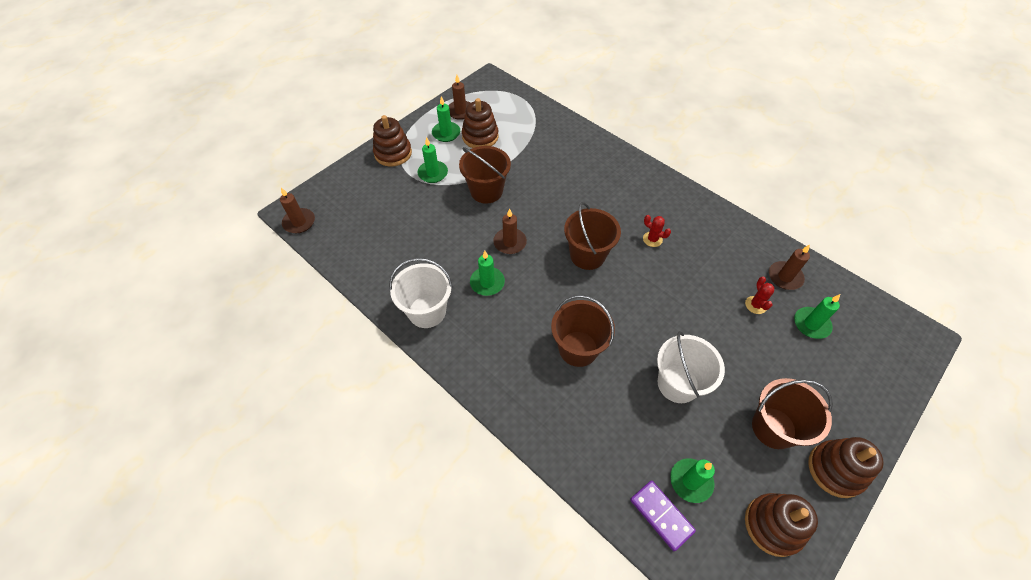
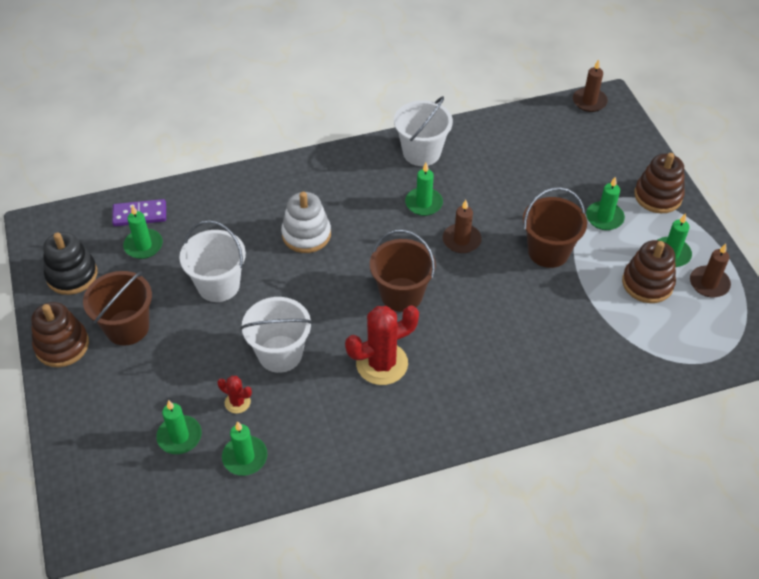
camera: 120 degrees right, 5 degrees down
(578, 348) = (306, 234): brown bucket -> white stacking toy
(652, 239) = (382, 363): red cactus -> red cactus, size x2.06
(697, 302) = (280, 354): none -> white bucket
(773, 525) = (72, 275): brown stacking toy -> black stacking toy
(785, 277) = (245, 457): brown candle -> green candle

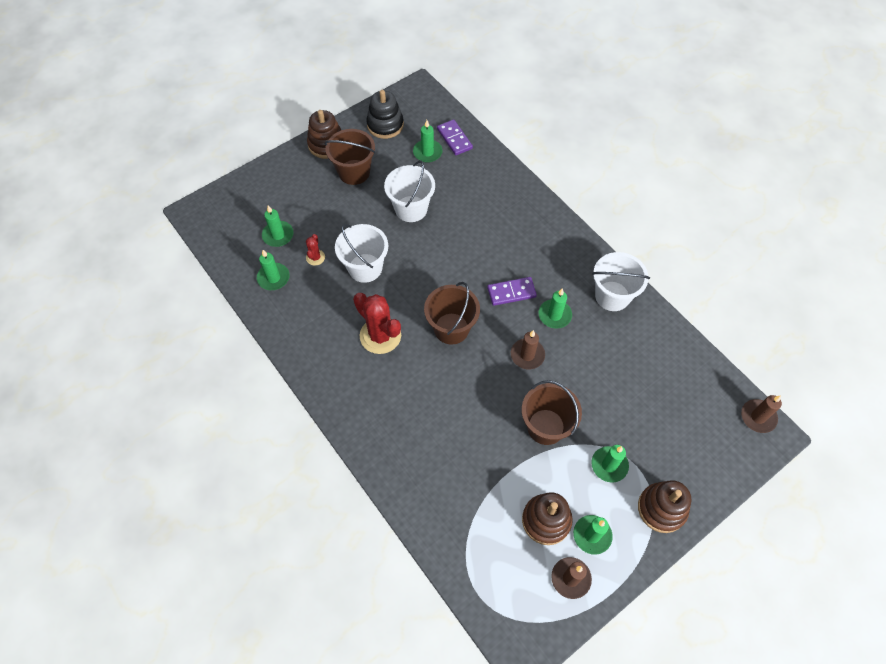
camera: 70 degrees right, 10 degrees up
(306, 234) = (483, 245): white stacking toy -> none
(380, 229) = (511, 292): none -> purple domino

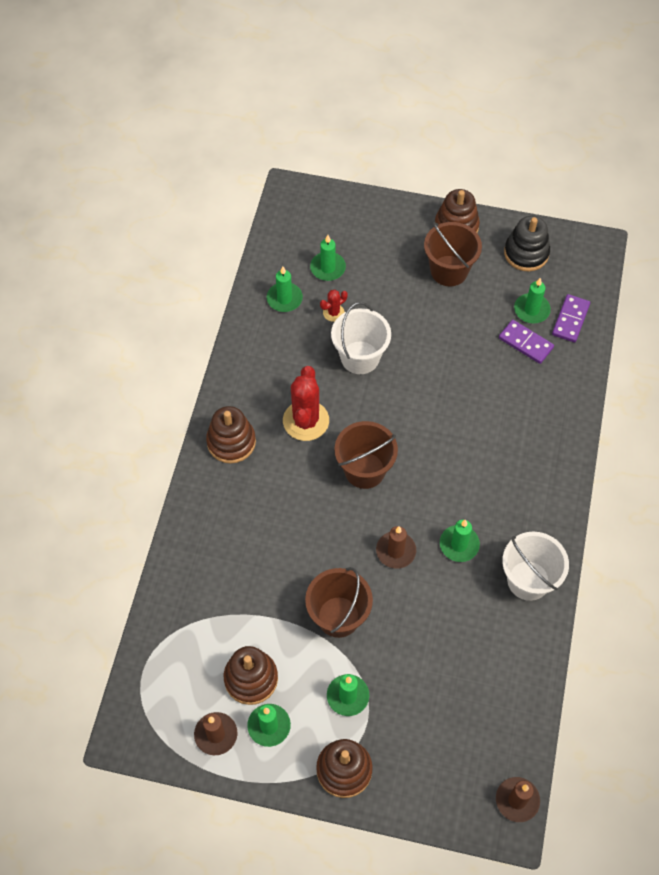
camera: 50 degrees right, 0 degrees up
(350, 395) = (231, 442): none -> brown stacking toy
(411, 209) = (456, 345): white bucket -> none
(511, 292) = (448, 491): purple domino -> purple domino (525, 343)

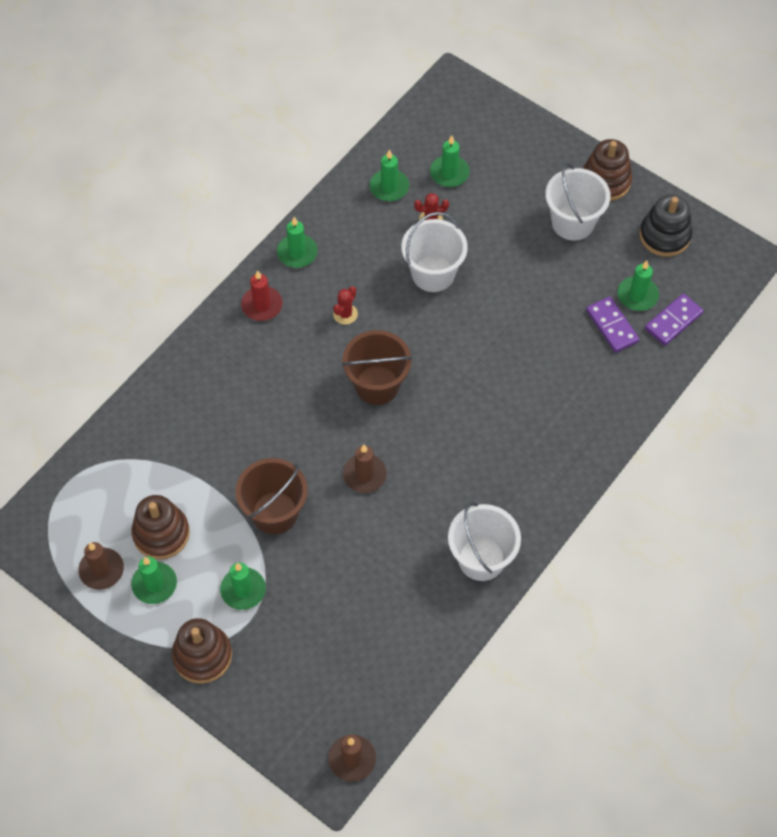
camera: 25 degrees right, 0 degrees up
(231, 442) = (262, 305): brown stacking toy -> red candle
(306, 421) = (345, 314): red cactus -> red cactus, size x0.49
(449, 271) = (572, 223): brown bucket -> white bucket
(459, 544) = (431, 495): green candle -> green candle (297, 253)

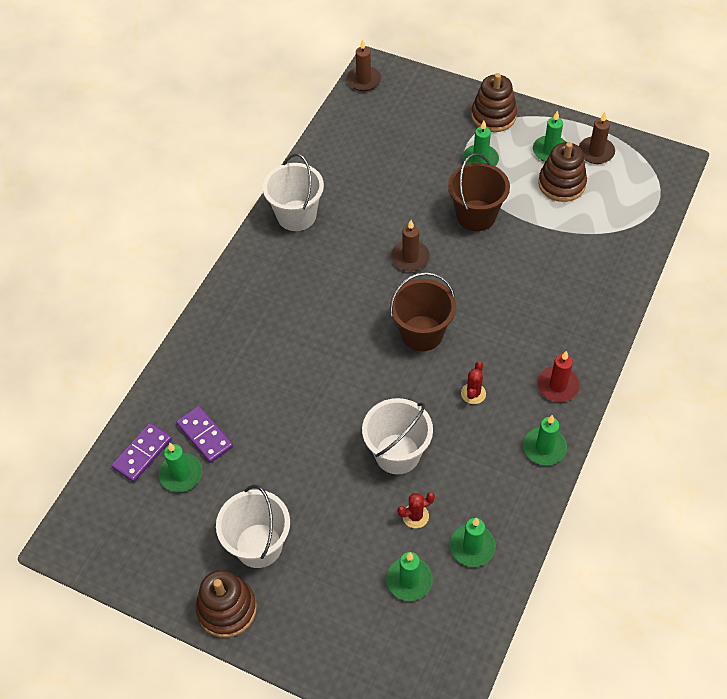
camera: 170 degrees right, 5 degrees down
(664, 236) = (155, 551): black stacking toy -> none

